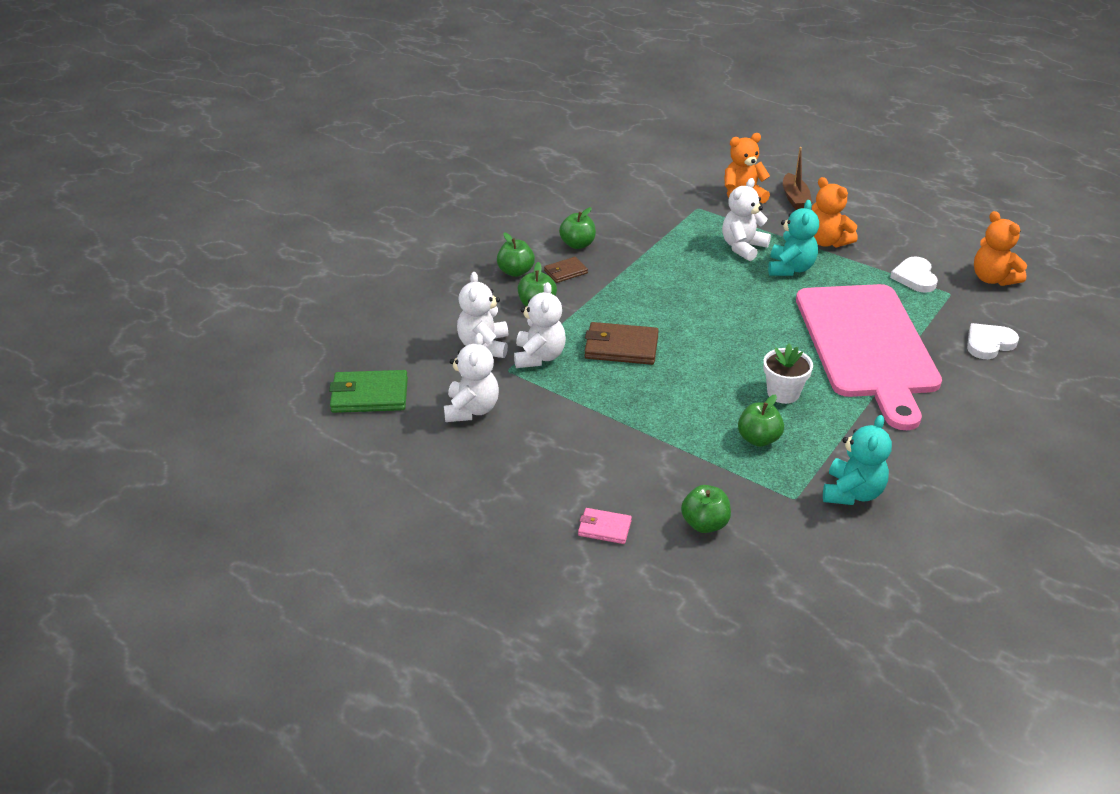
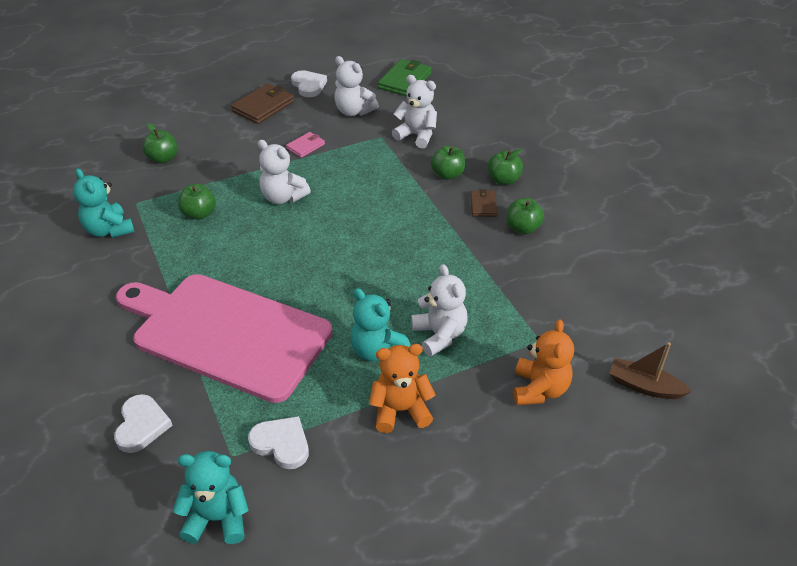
camera: 120 degrees right, 5 degrees up
(440, 474) = (308, 85): none -> white heart
(539, 357) = (382, 154): white teddy bear -> white teddy bear (283, 197)
(604, 528) = (204, 123): pink wallet -> pink wallet (305, 146)
(621, 347) = (358, 194): brown wallet -> brown wallet (263, 106)
(783, 393) = (227, 250): white flower pot -> none
(795, 198) = (508, 438): brown boat -> brown boat (644, 386)
(993, 279) = (217, 518): orange teddy bear -> turquoise teddy bear

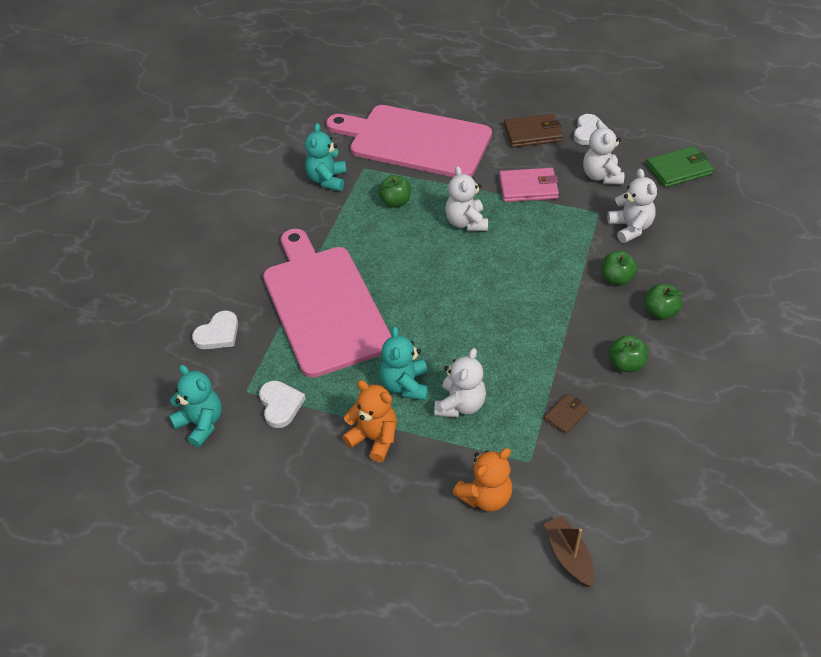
camera: 45 degrees right, 5 degrees up
(163, 158) = (415, 141): green apple -> pink cutting board
(305, 146) = (528, 188): pink wallet -> pink wallet, size x1.74
(483, 205) = (615, 323): brown wallet -> brown wallet (566, 415)

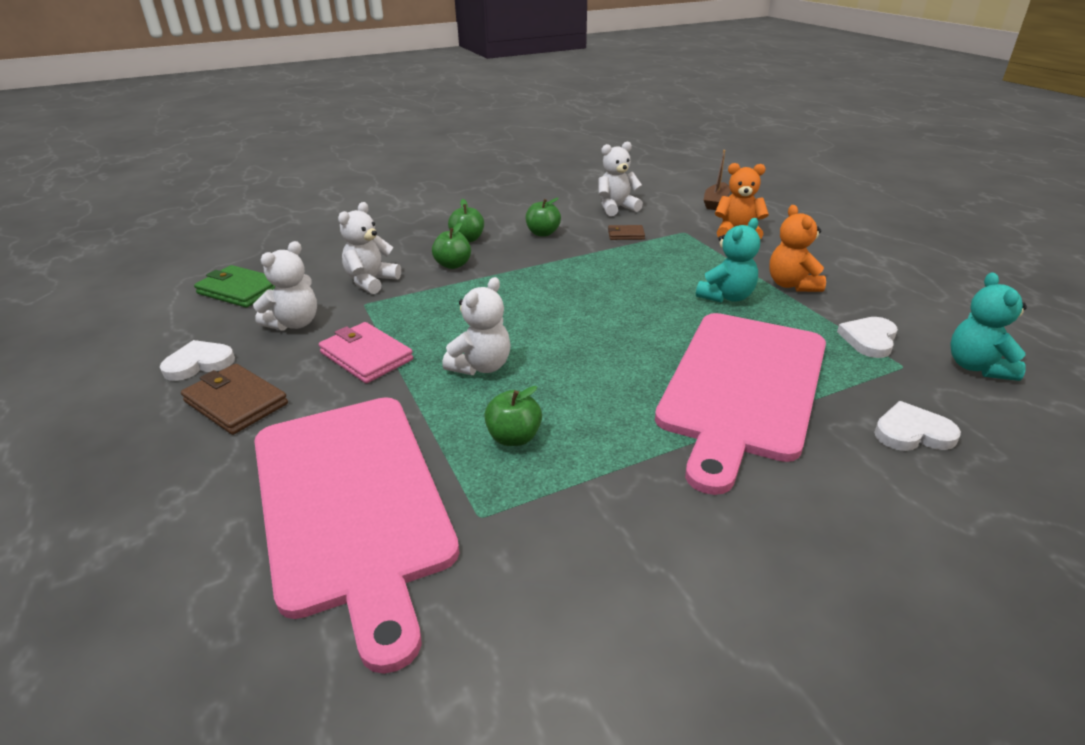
camera: 135 degrees left, 15 degrees down
(327, 180) = (555, 539): turquoise teddy bear -> none
(460, 405) = (695, 269): white teddy bear -> white teddy bear (616, 208)

